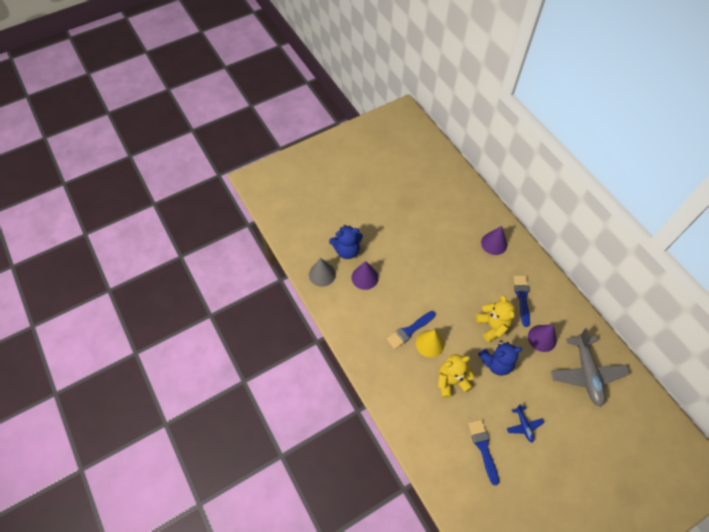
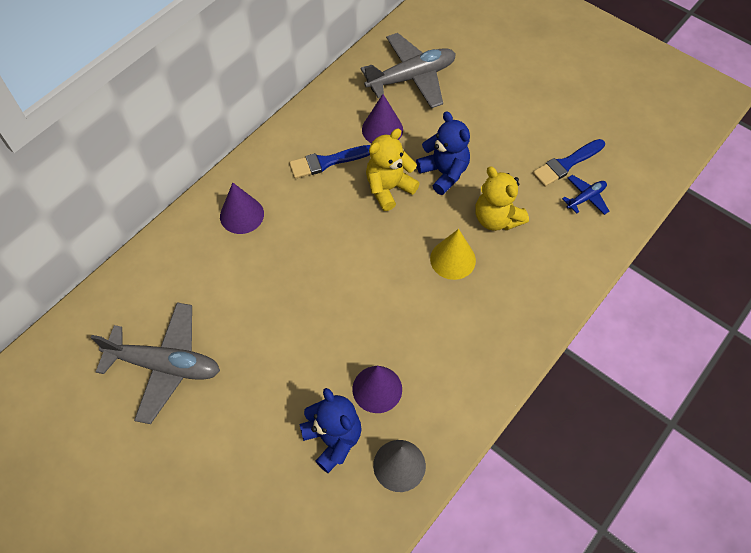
camera: 110 degrees left, 0 degrees up
(409, 331) = (445, 292): blue brush -> none
(412, 191) = (165, 365): none -> grey plane
(524, 425) = (514, 128): blue plane -> blue plane (585, 198)

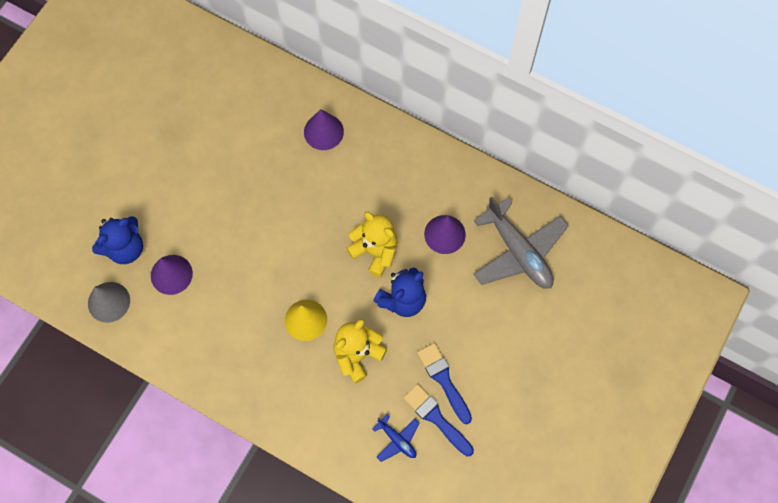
camera: 80 degrees right, 10 degrees up
(165, 365) = (173, 110): grey plane -> none
(326, 162) = (395, 191): blue brush -> blue brush (443, 380)

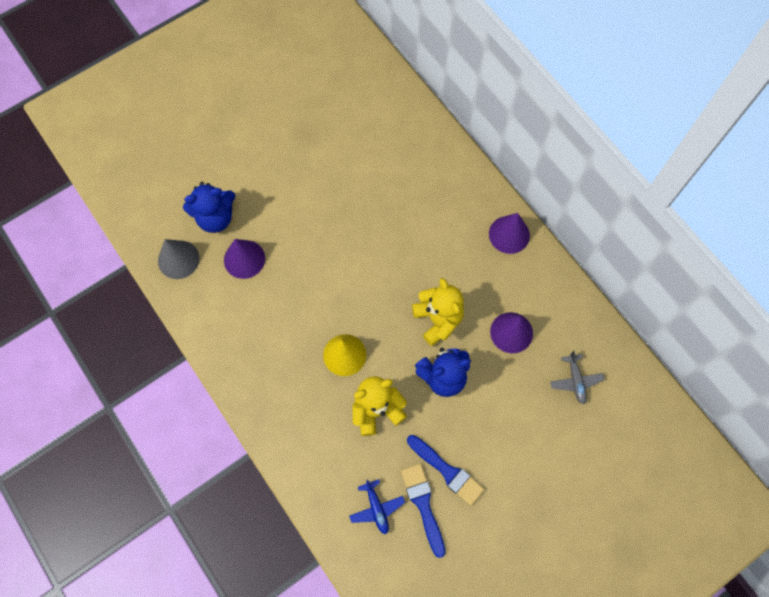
camera: 25 degrees right, 0 degrees up
(323, 131) = (441, 188): purple cone -> purple cone (509, 234)
(443, 380) = (447, 471): blue brush -> blue brush turned 135 degrees clockwise
(518, 251) = (575, 380): grey plane -> grey plane, size x0.48

